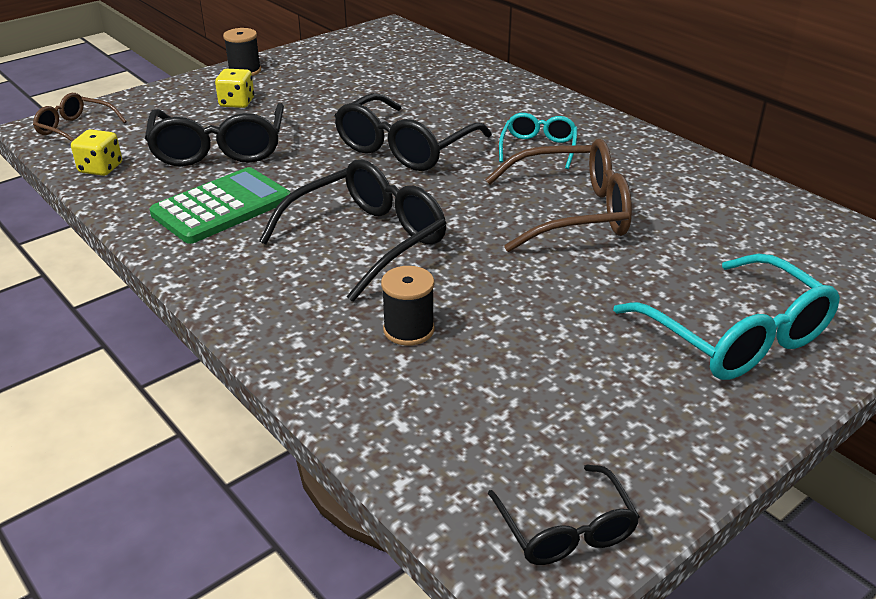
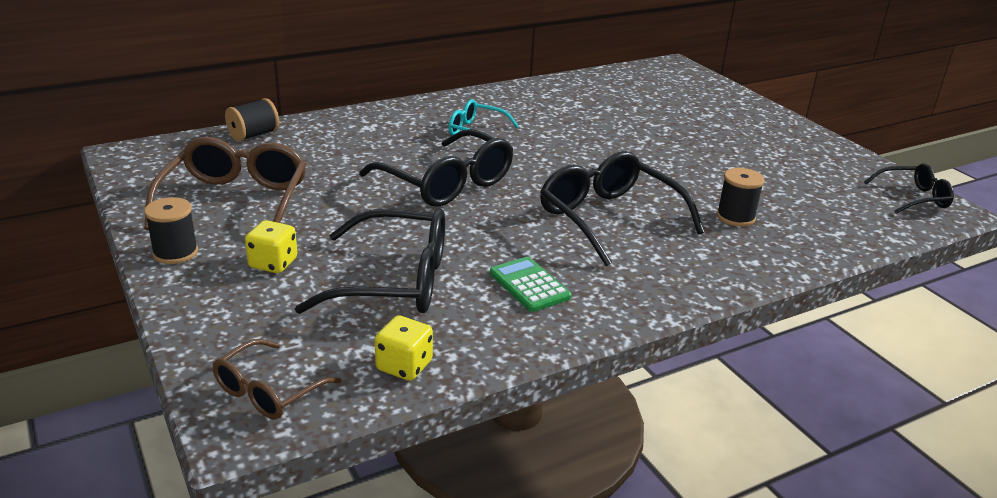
camera: 80 degrees left, 5 degrees down
(221, 207) = (529, 285): green calculator -> green calculator, size x0.62
(452, 58) = (253, 135): none -> black spool
(570, 212) = (584, 139): brown glasses -> brown glasses (235, 202)
(734, 335) = (736, 123): turquoise glasses -> none

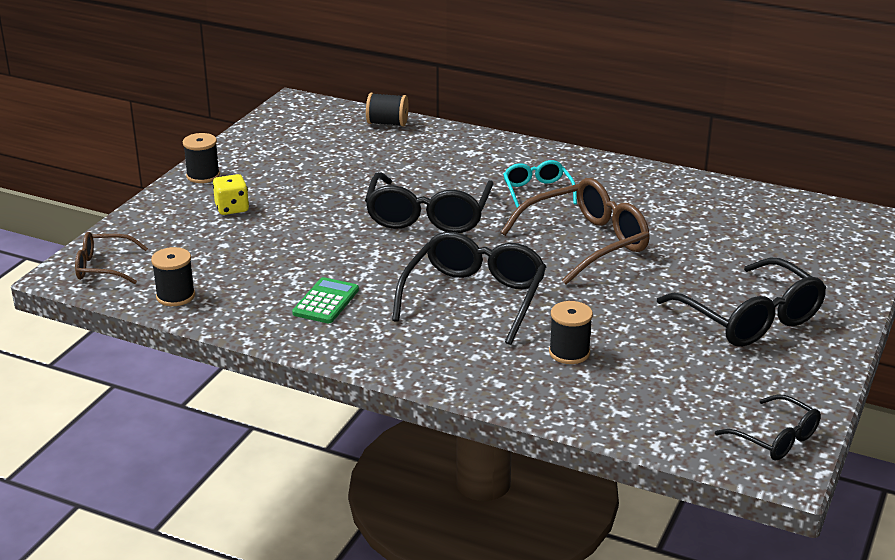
camera: 55 degrees right, 0 degrees up
(235, 202) = (287, 162): brown glasses -> brown glasses (585, 243)
(393, 281) = (265, 253): black glasses -> black glasses (749, 318)
(404, 366) = (175, 296): yellow dice -> black spool

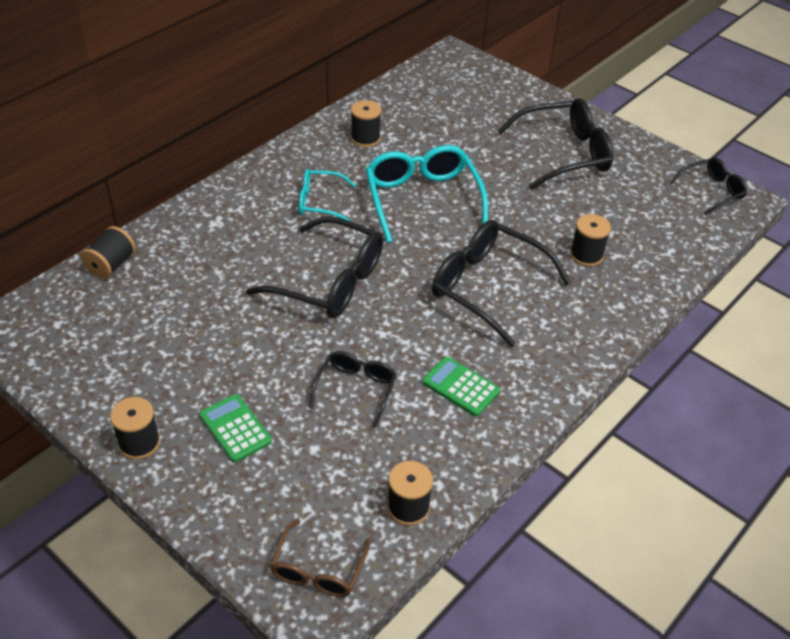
camera: 75 degrees left, 15 degrees up
(232, 208) = (235, 428): yellow dice -> green calculator
(297, 251) = (355, 390): none -> black glasses
(585, 243) = (422, 200): brown glasses -> turquoise glasses
(661, 197) = (365, 138): none -> black spool

